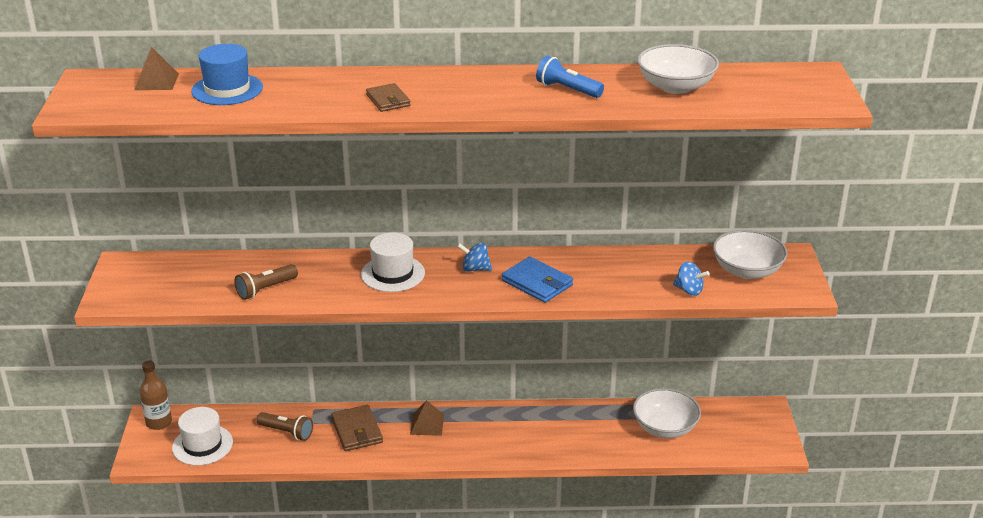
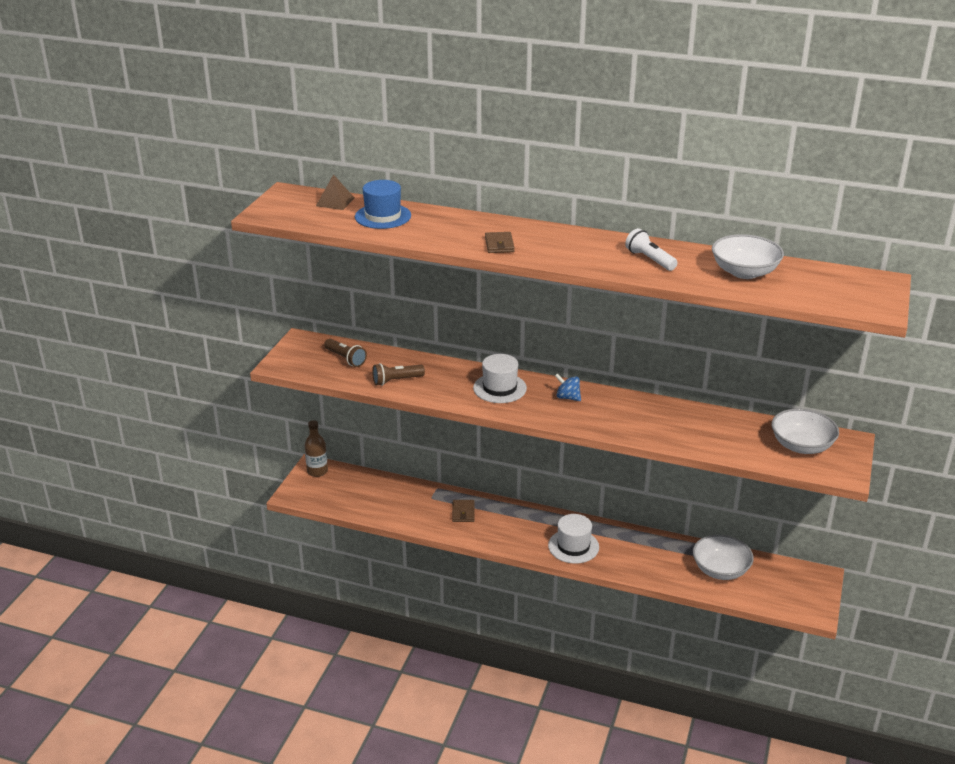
camera: 20 degrees right, 0 degrees up
(202, 445) = (342, 496): white hat -> white hat (573, 546)
(287, 432) = (409, 501): brown flashlight -> brown flashlight (345, 359)
(357, 431) = (463, 512): brown wallet -> brown wallet, size x0.67
(427, 424) = (521, 520): brown pyramid -> none
(537, 283) = (613, 419): blue wallet -> none
(567, 89) = (649, 260): blue flashlight -> white flashlight
(689, 290) = (740, 452): blue spinning top -> none

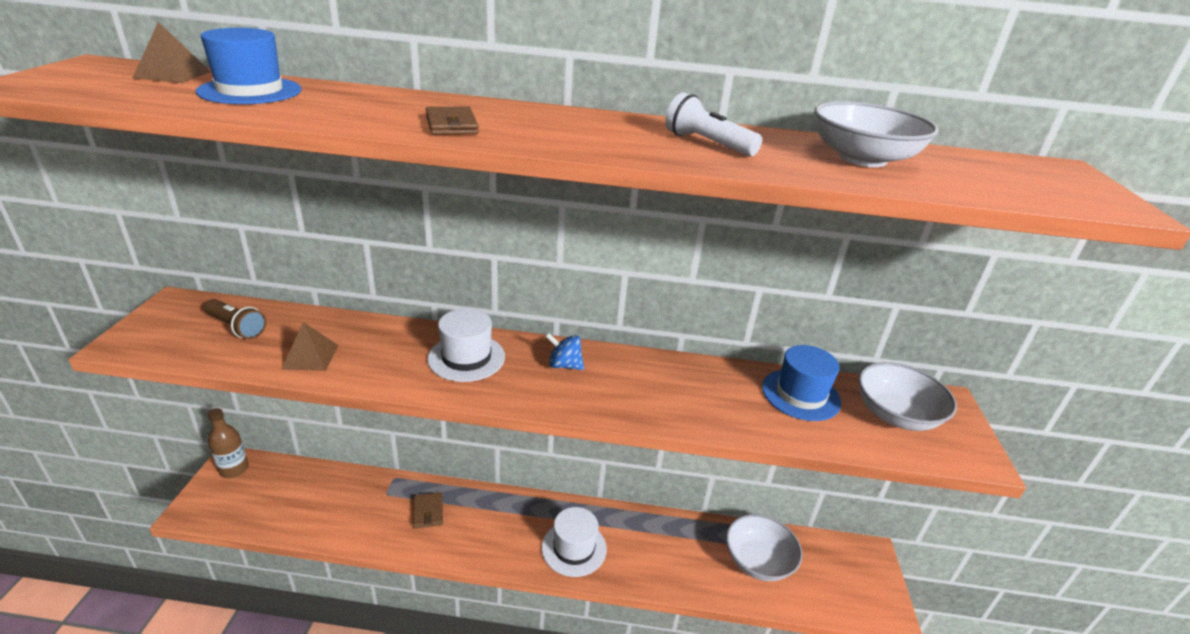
camera: 15 degrees left, 0 degrees up
(396, 381) = (310, 356): brown flashlight -> brown pyramid
(736, 428) = (800, 394): none -> blue hat

